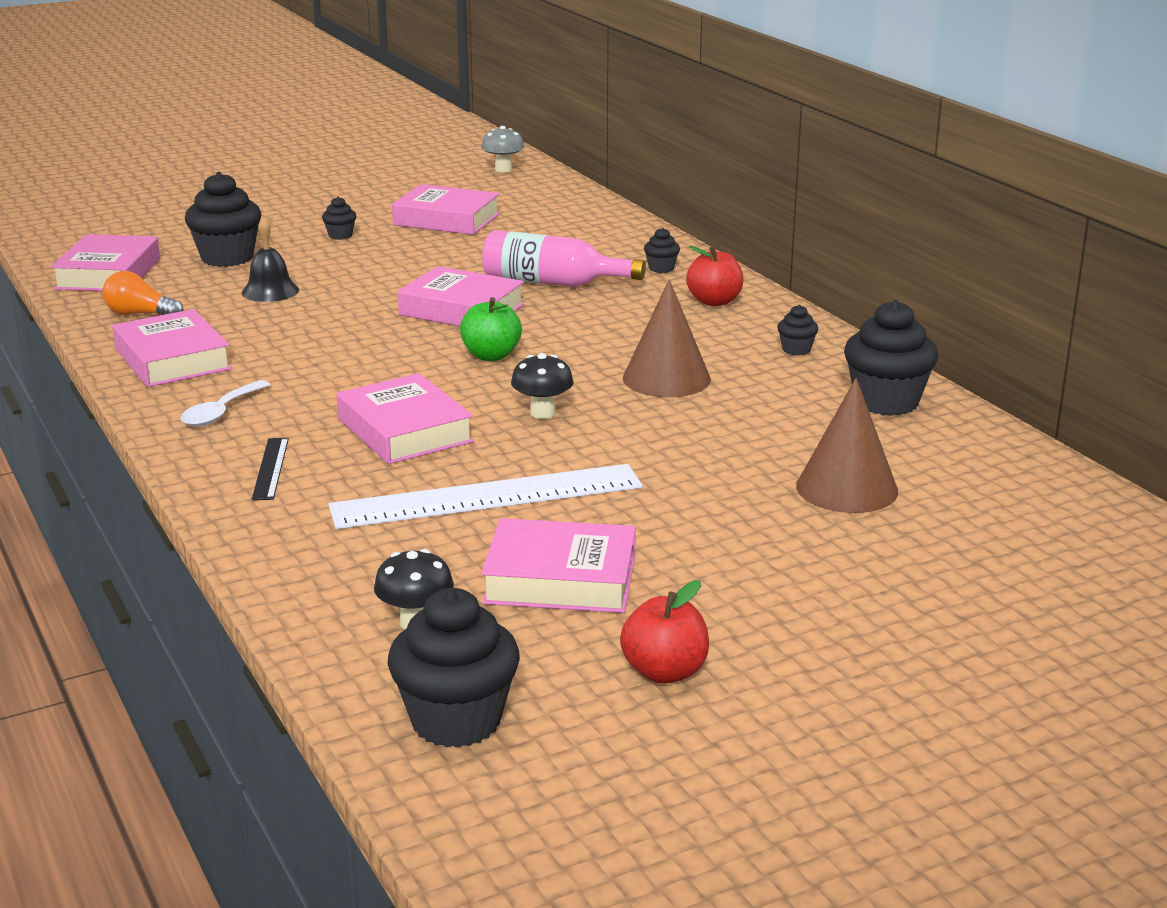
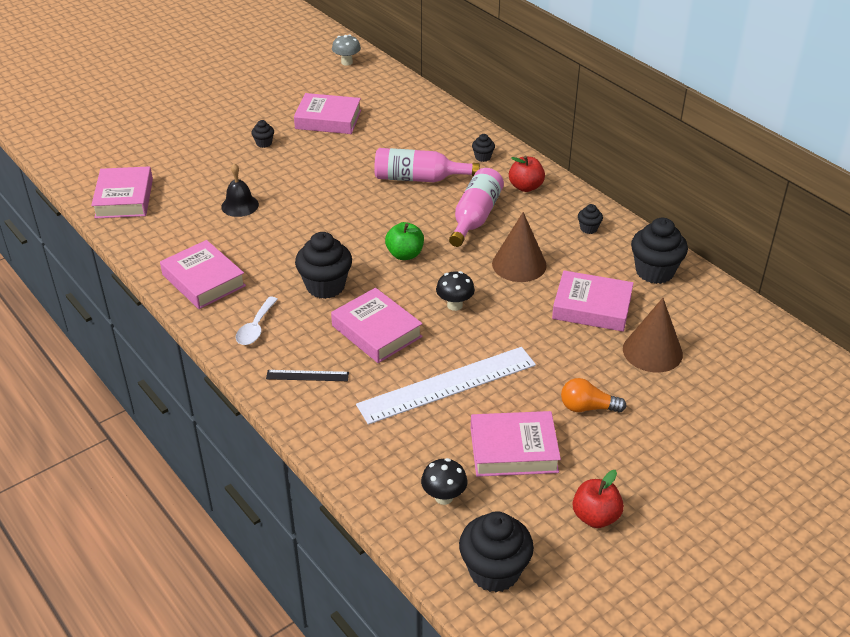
camera: 10 degrees left, 15 degrees up
(140, 314) = (163, 238): orange light bulb -> orange light bulb (587, 407)
(227, 258) = (197, 174): black cupcake -> black cupcake (325, 286)
(270, 468) = (307, 375): black ruler -> black ruler turned 75 degrees counterclockwise
(462, 310) = (370, 211): pink book -> pink book (592, 307)
(620, 326) = (475, 217): none -> pink bottle

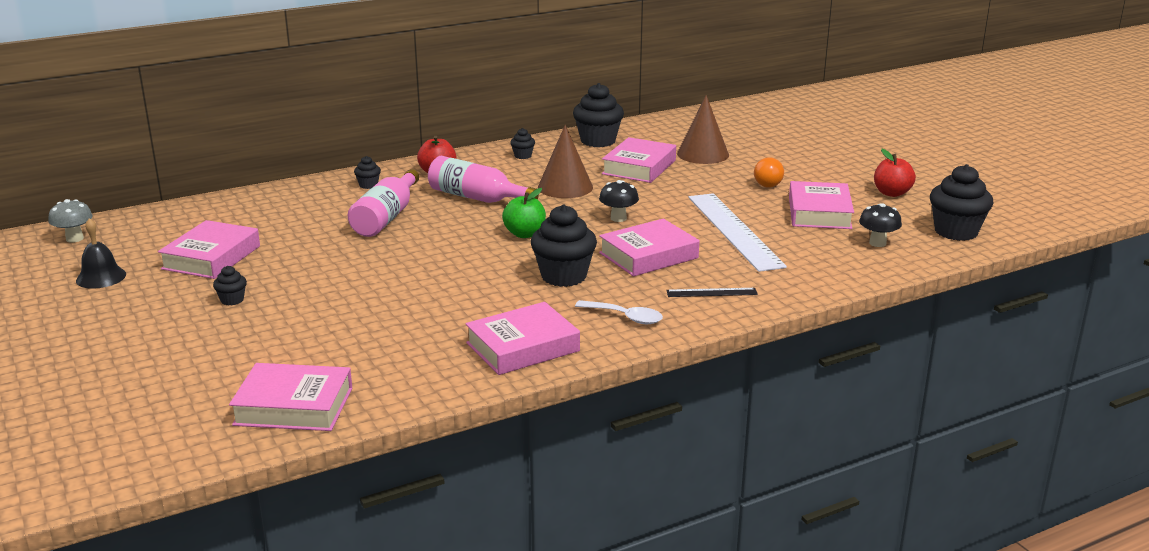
camera: 80 degrees left, 15 degrees down
(240, 205) = (371, 320): black bell -> black bell (101, 277)
(307, 375) = (711, 292): black ruler -> black ruler turned 75 degrees clockwise

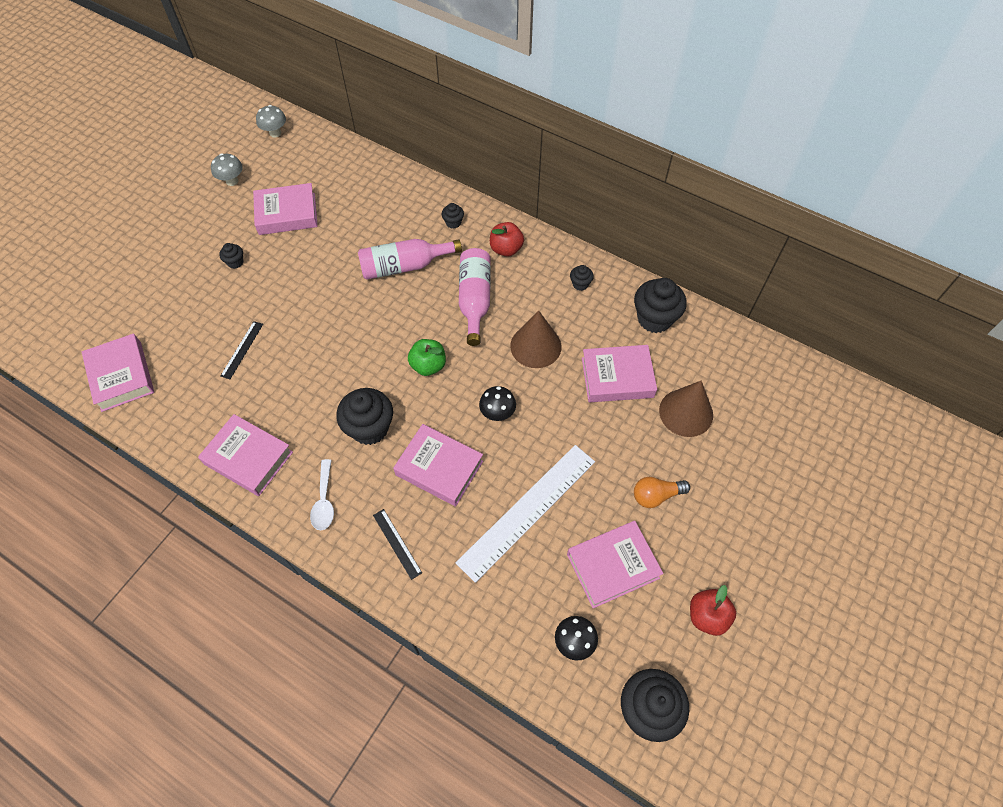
camera: 60 degrees right, 35 degrees up
(101, 277) = (232, 181): black bell -> grey mushroom
(367, 321) = (242, 349): none -> black ruler

